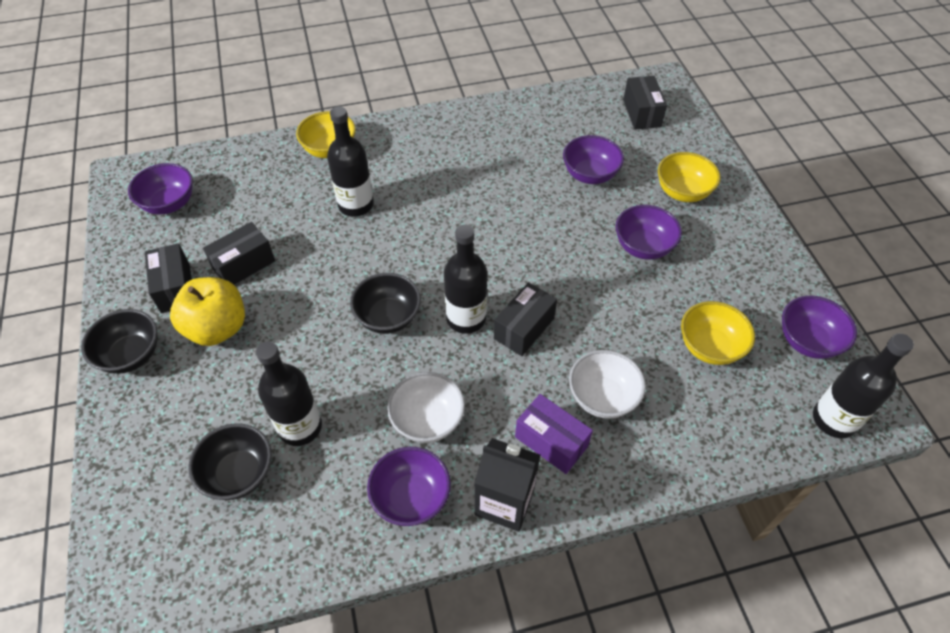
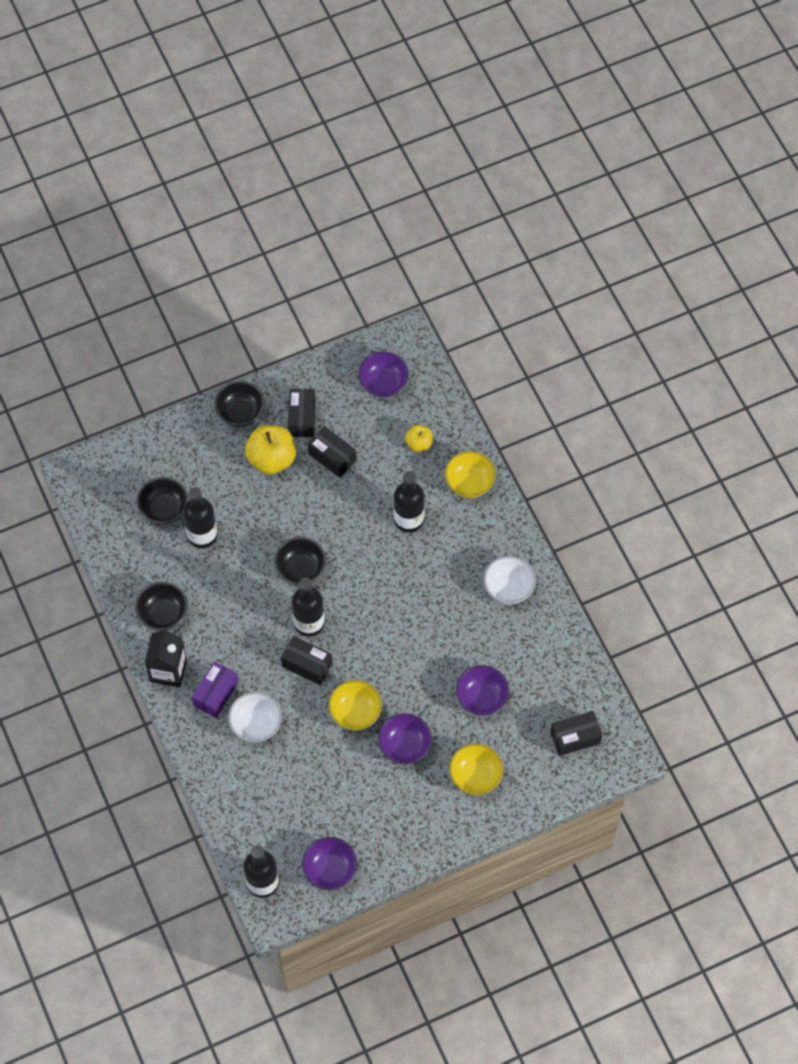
camera: 80 degrees right, 10 degrees up
(175, 288) = (302, 418): black box -> black box turned 60 degrees counterclockwise
(262, 184) = (419, 443): none -> yellow apple
(411, 498) = (163, 614): purple bowl -> black bowl
(427, 420) = (219, 613): white bowl -> white bowl (508, 588)
(709, 347) = (312, 798): yellow bowl -> yellow bowl (355, 712)

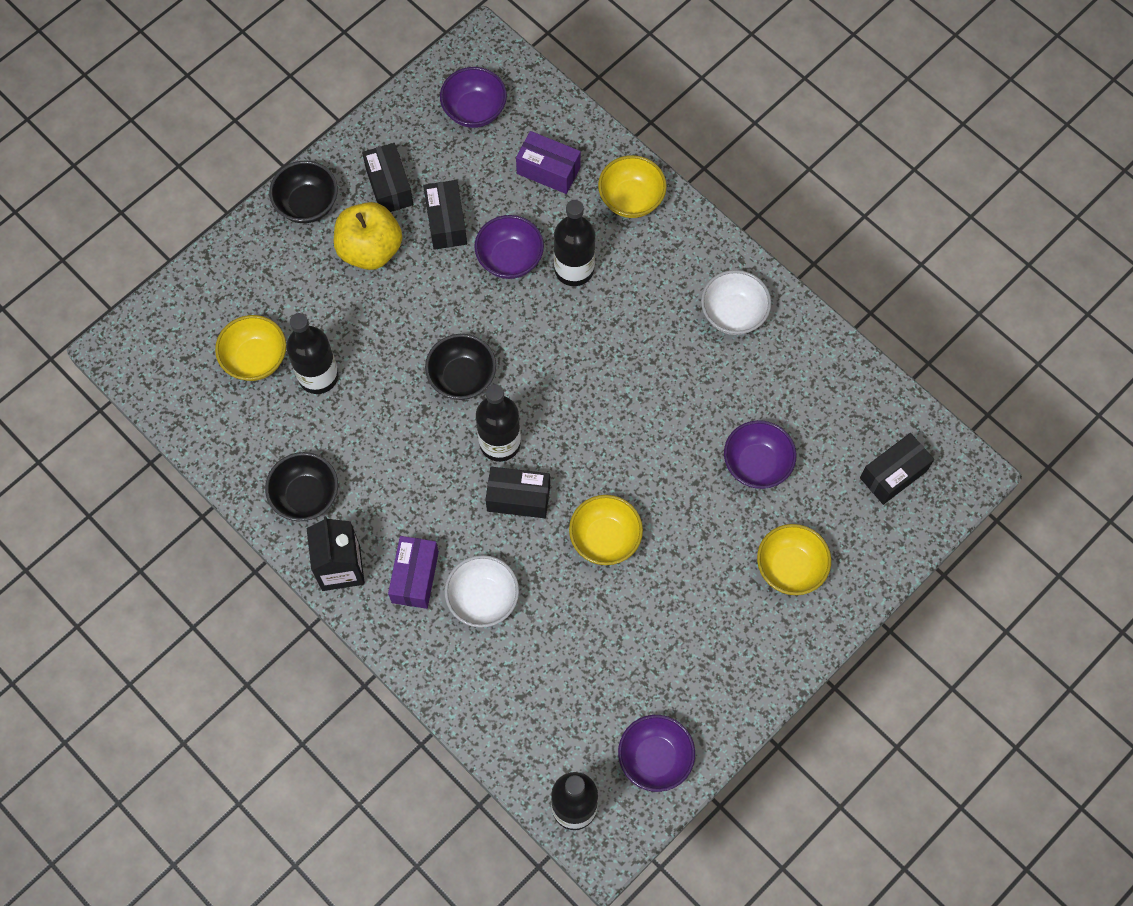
camera: 20 degrees left, 5 degrees up
(164, 509) = (255, 359): black bowl -> yellow bowl
(332, 457) = (446, 222): black box -> black box turned 60 degrees clockwise
(404, 746) = (685, 560): purple bowl -> purple bowl (510, 259)
(419, 443) = (548, 170): yellow apple -> purple box

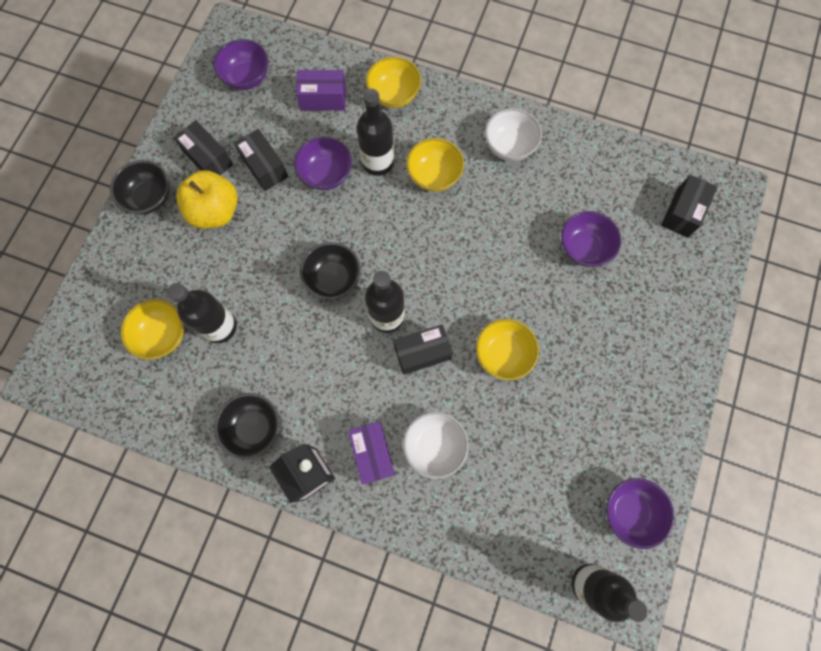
camera: 25 degrees left, 5 degrees up
(790, 568) = (648, 314): yellow bowl -> yellow bowl (434, 175)

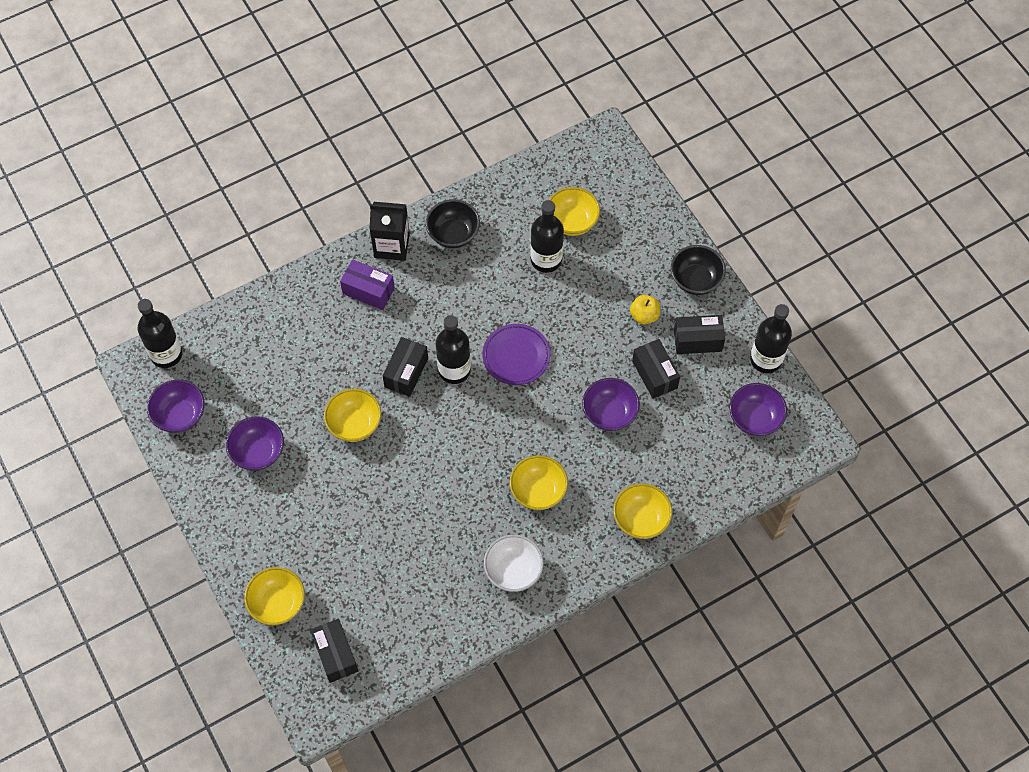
camera: 130 degrees right, 10 degrees down
(215, 211) = (644, 315): yellow apple -> yellow apple, size x0.55
(265, 167) = (654, 374): black box -> black box turned 60 degrees clockwise
(323, 99) = (684, 462): purple box -> none
(333, 279) = (516, 356): black bowl -> purple plate
(378, 162) = (587, 459): black bottle -> black bottle (766, 359)
(434, 446) = (337, 331): white bowl -> none
(583, 248) = (378, 551): purple bowl -> purple bowl (258, 452)
(690, 284) = (277, 603): none -> yellow bowl

